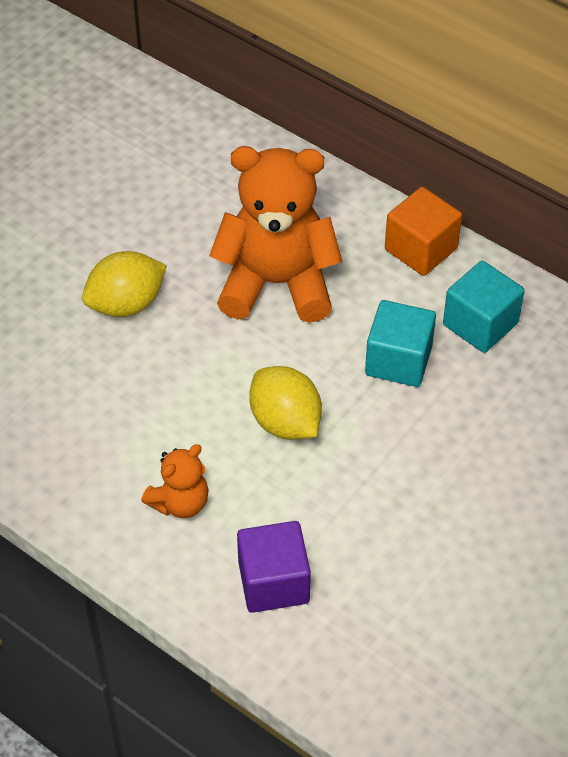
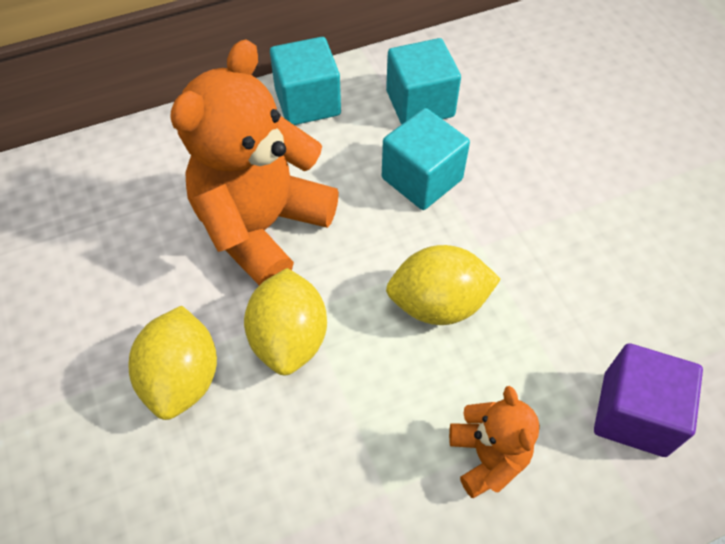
camera: 60 degrees left, 5 degrees up
(195, 347) = (289, 338): none -> yellow lemon
(421, 249) = (307, 102): orange cube -> turquoise cube

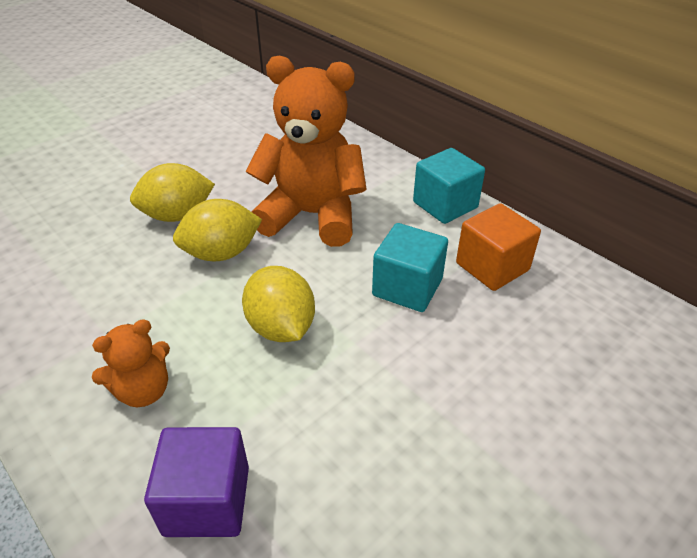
camera: 70 degrees right, 15 degrees down
(420, 104) = (492, 267): turquoise cube -> orange cube

